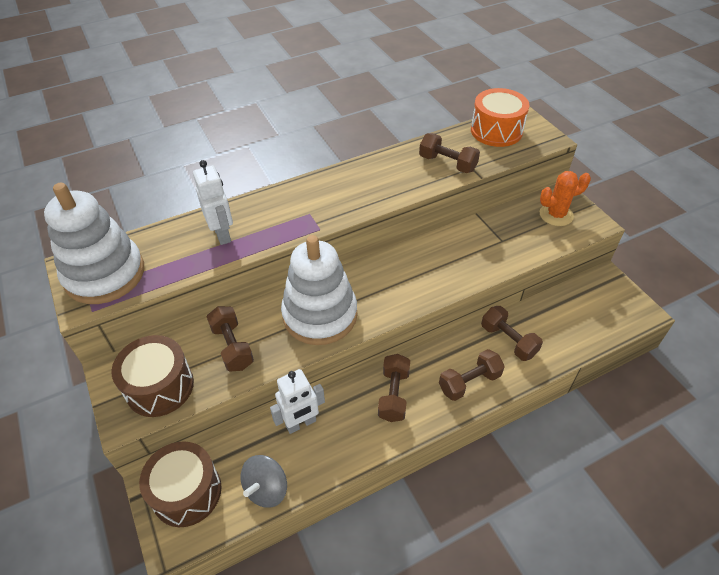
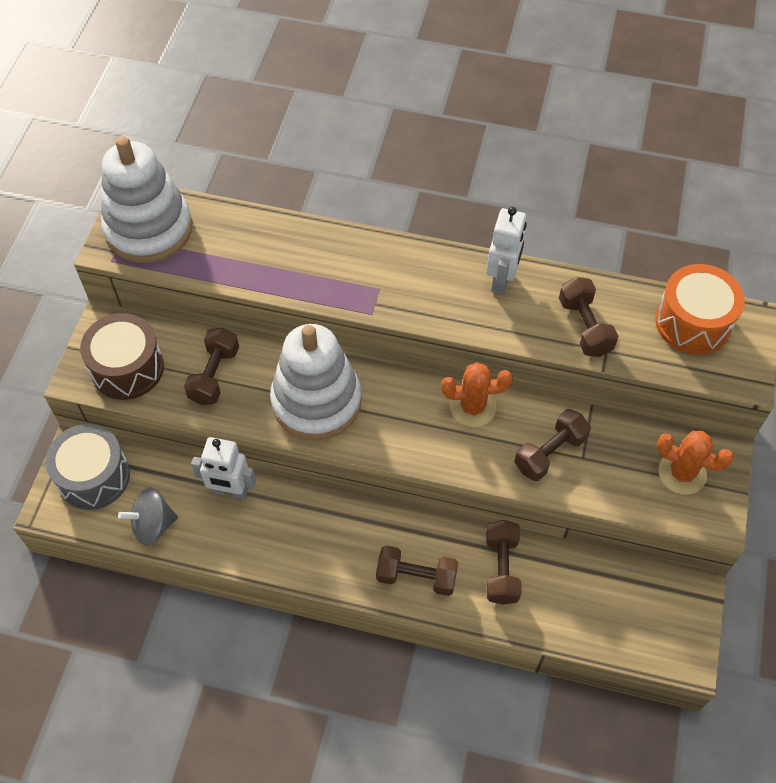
camera: 40 degrees right, 10 degrees up
(187, 492) = (93, 476): brown drum -> grey drum
(222, 234) = (279, 256): white robot -> white robot (502, 280)
(393, 395) = (334, 531): brown dumbbell -> brown dumbbell (550, 453)
(416, 255) = (473, 407): none -> orange cactus

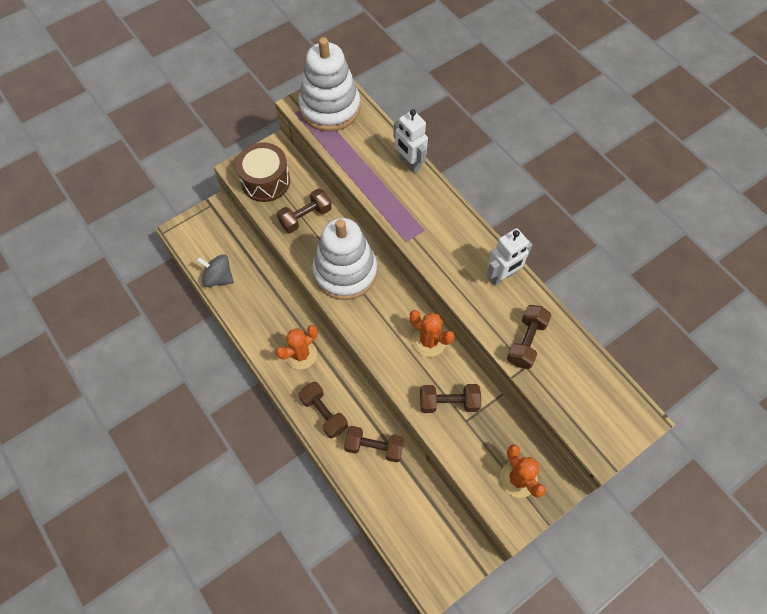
camera: 40 degrees right, 5 degrees up
(93, 476) = (213, 230): grey drum -> none
(230, 491) = (271, 289): white robot -> white robot (409, 163)
(331, 536) = (300, 354): none -> orange cactus
(501, 568) = (374, 447): brown dumbbell -> brown dumbbell turned 60 degrees clockwise
(693, 322) = (600, 391): orange drum -> none

